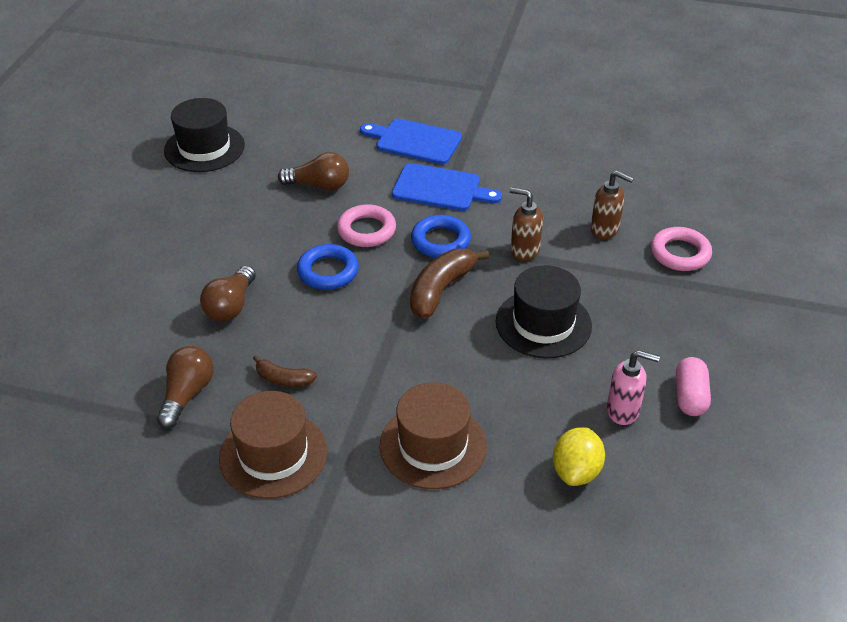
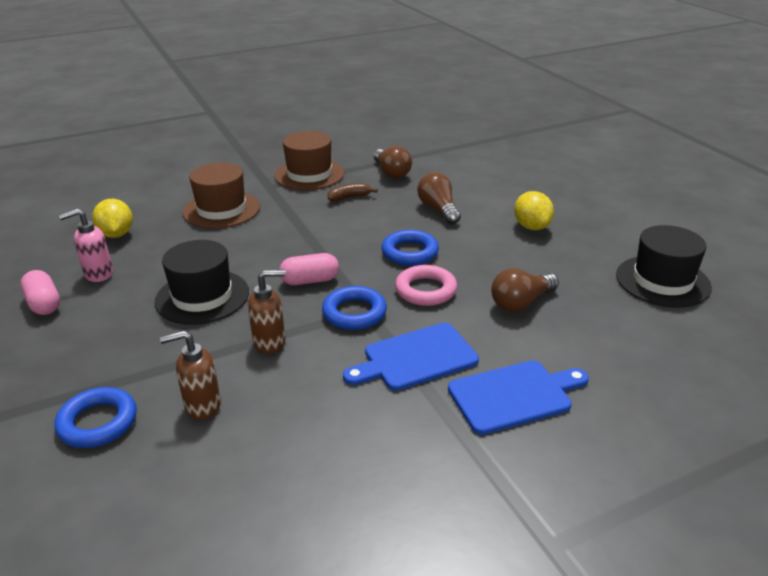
camera: 140 degrees right, 10 degrees down
(194, 238) = (531, 227): none -> yellow lemon
(441, 290) = (310, 280): brown banana -> pink capsule
(680, 253) = (98, 422): pink ring -> blue ring

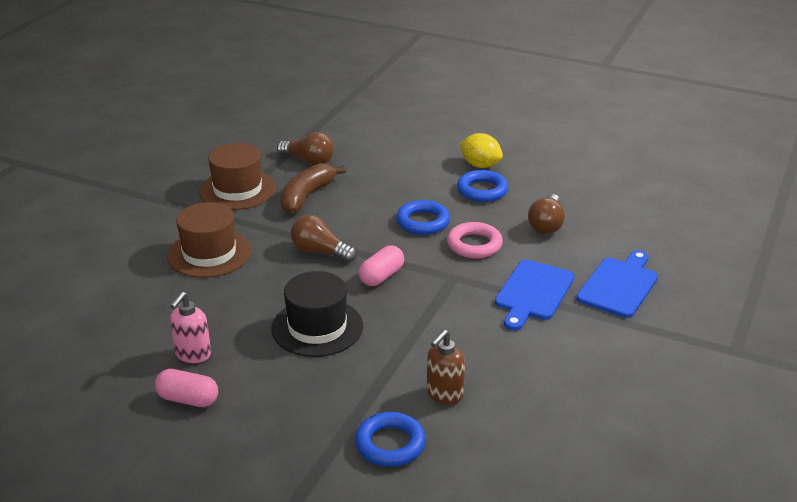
camera: 40 degrees left, 0 degrees up
(116, 234) = (146, 317): yellow lemon -> none
(270, 342) = (423, 332): brown soap dispenser -> none
(349, 197) = (307, 196): brown banana -> brown banana, size x1.77
(354, 313) = (450, 283): blue ring -> blue ring (482, 190)
(438, 209) = (394, 178): brown light bulb -> brown light bulb (320, 252)
(662, 281) = (609, 171): black hat -> none

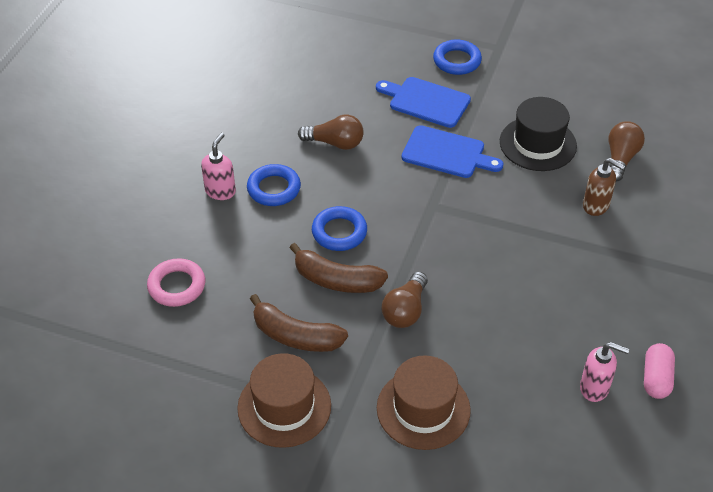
camera: 95 degrees left, 15 degrees up
(309, 160) = (211, 344): brown light bulb -> brown light bulb (620, 158)
(317, 327) = (530, 297): black hat -> black hat (538, 144)
(364, 218) = (336, 280): none -> brown banana
(381, 276) = (440, 257): pink capsule -> none
(390, 444) = (663, 235): blue ring -> blue ring (457, 61)
(474, 245) = (376, 192): pink ring -> pink ring (177, 286)
(480, 165) = (220, 191): yellow lemon -> pink soap dispenser

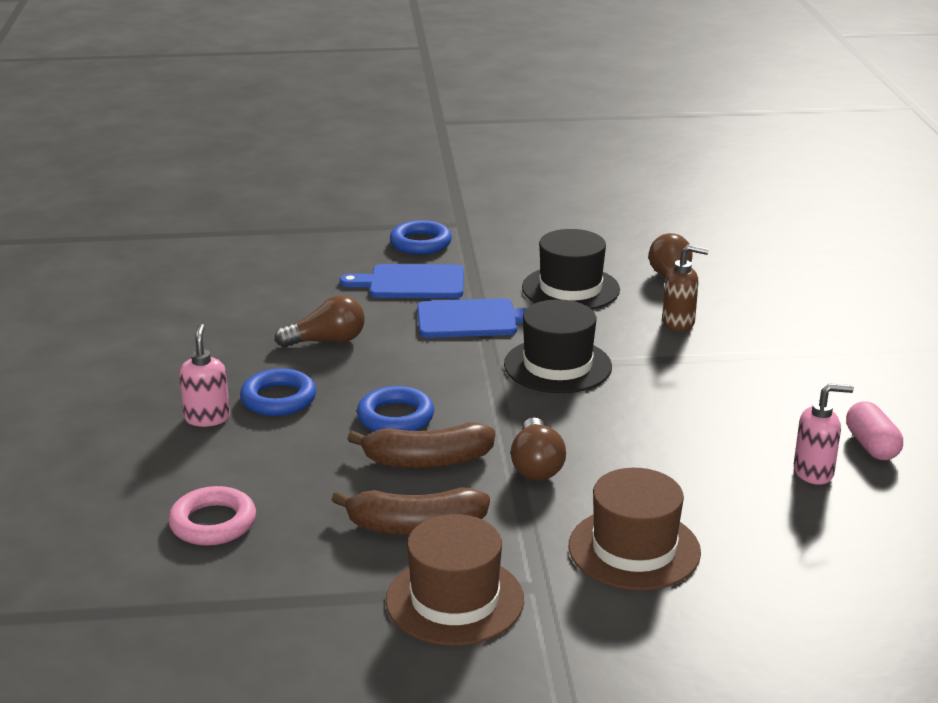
camera: 25 degrees left, 20 degrees down
(479, 220) = (557, 366): none -> black hat

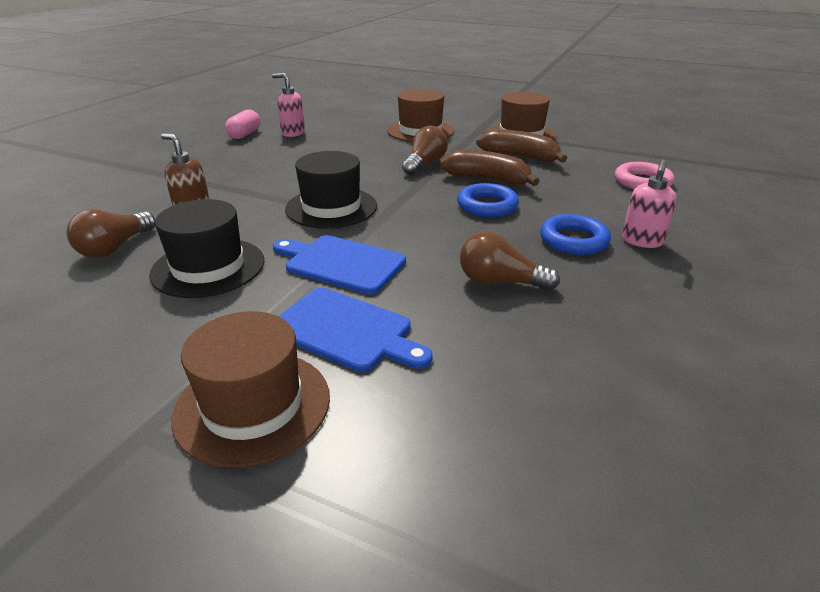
camera: 150 degrees left, 5 degrees up
(420, 243) = (253, 405): blue ring -> brown hat

